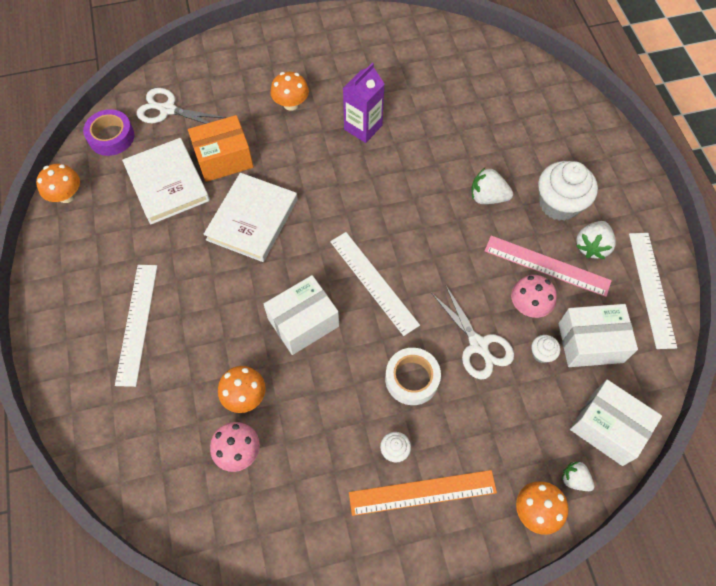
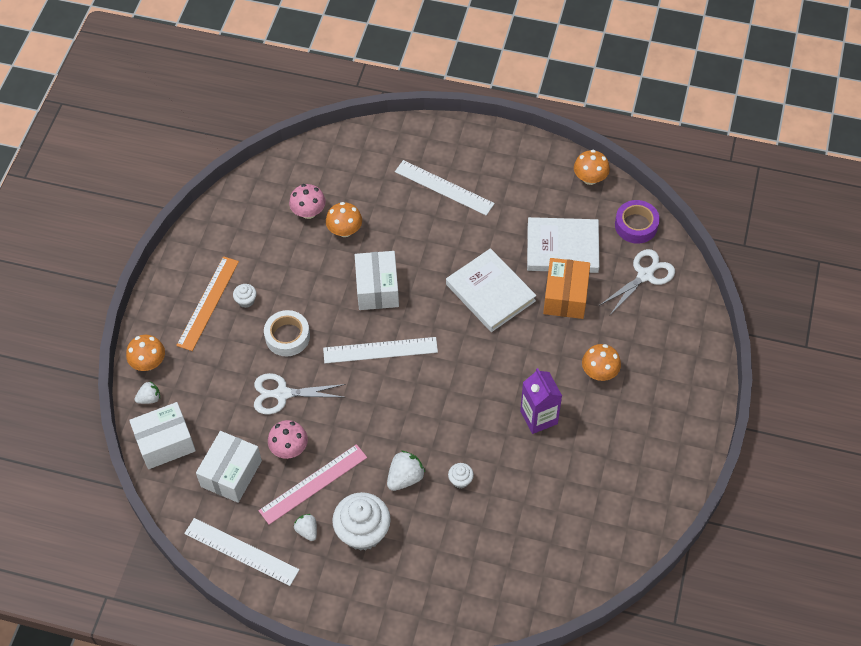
camera: 120 degrees right, 5 degrees down
(542, 353) = (246, 433): white cupcake -> white cupcake (460, 480)
(591, 246) = (307, 530): white strawberry -> white strawberry, size x0.65

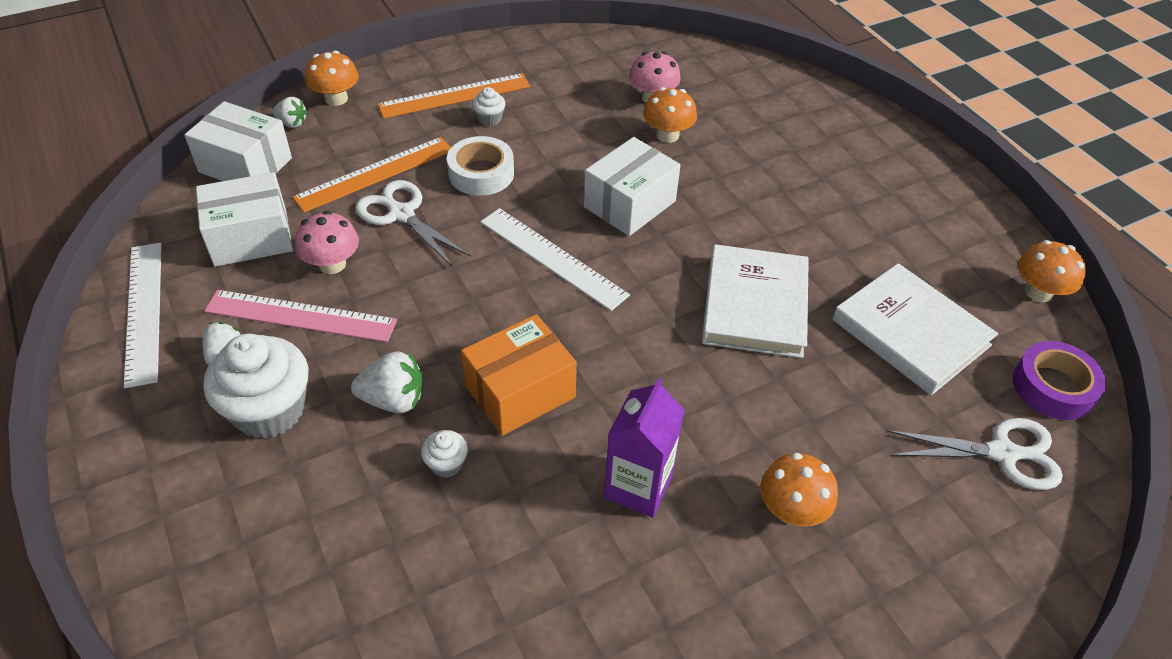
camera: 45 degrees right, 10 degrees down
(237, 385) = (375, 174): none -> orange ruler
(444, 187) = (829, 175): white ruler -> none
(565, 296) = (850, 385): orange box -> orange box (520, 391)

